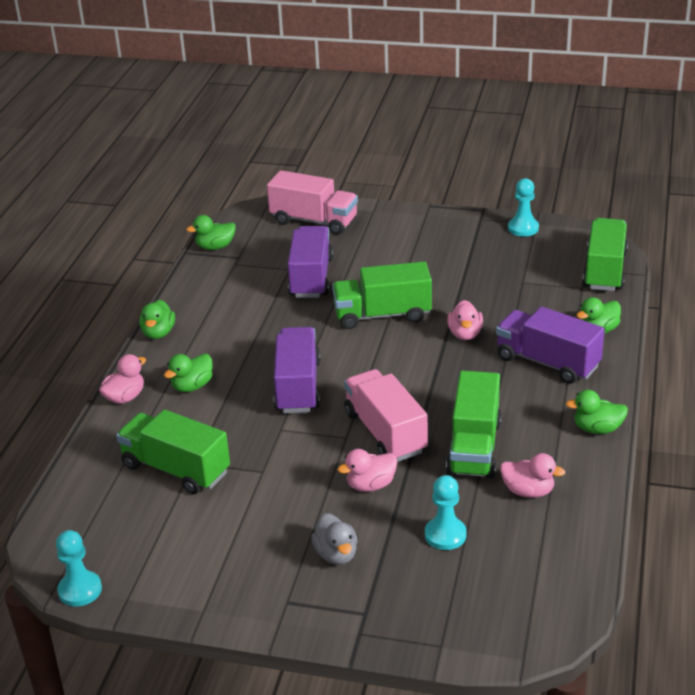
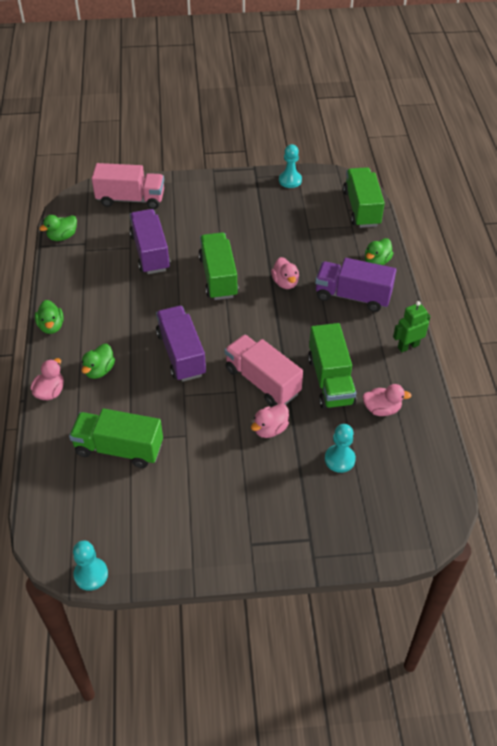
camera: 20 degrees left, 15 degrees up
(336, 554) = (270, 495): grey duck -> none
(382, 315) = (218, 277): green truck -> green truck turned 105 degrees clockwise
(597, 429) = (408, 346): green duck -> green robot

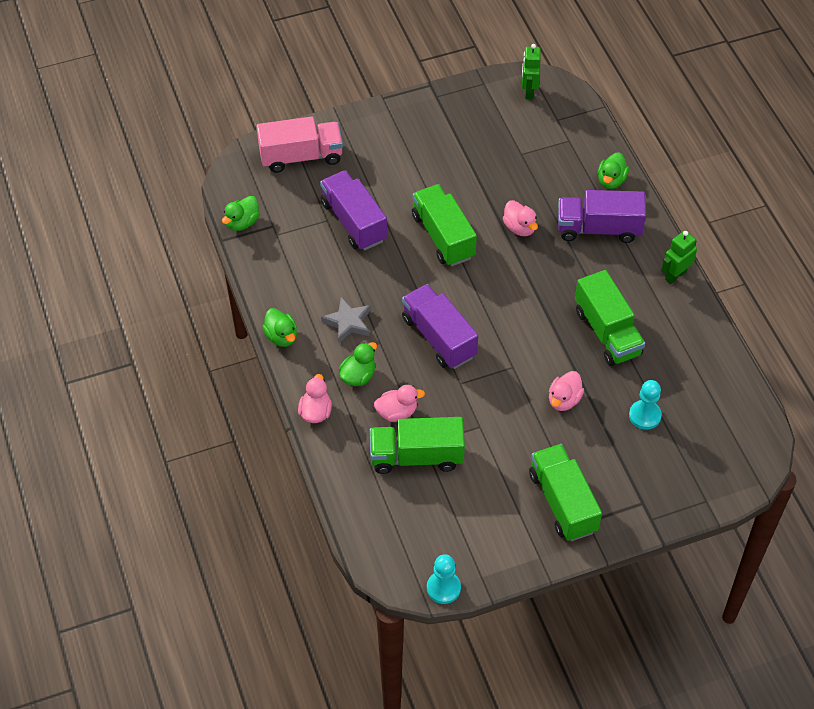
camera: 15 degrees left, 5 degrees up
(99, 370) = (358, 376): green duck -> green duck turned 150 degrees counterclockwise
(110, 326) = (348, 322): none -> grey star
(262, 381) = (537, 349): pink truck -> none
(290, 180) = (478, 93): turquoise pawn -> none
(331, 186) = (529, 91): none -> green robot
(361, 208) = (572, 115): green truck -> green truck (562, 502)
(382, 409) = (670, 352): pink duck -> pink duck (397, 412)

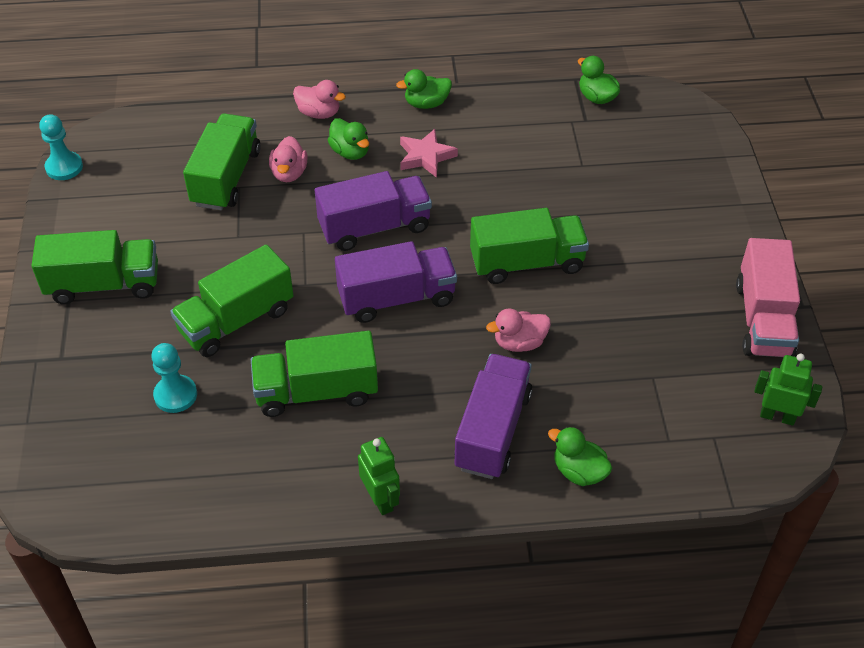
camera: 105 degrees right, 5 degrees down
(301, 156) = (690, 159): pink truck -> pink truck (763, 319)
(348, 322) = (425, 156): grey star -> pink star
(353, 222) = (573, 187): purple truck -> purple truck (396, 298)
(564, 400) = (236, 320): pink duck -> green truck

